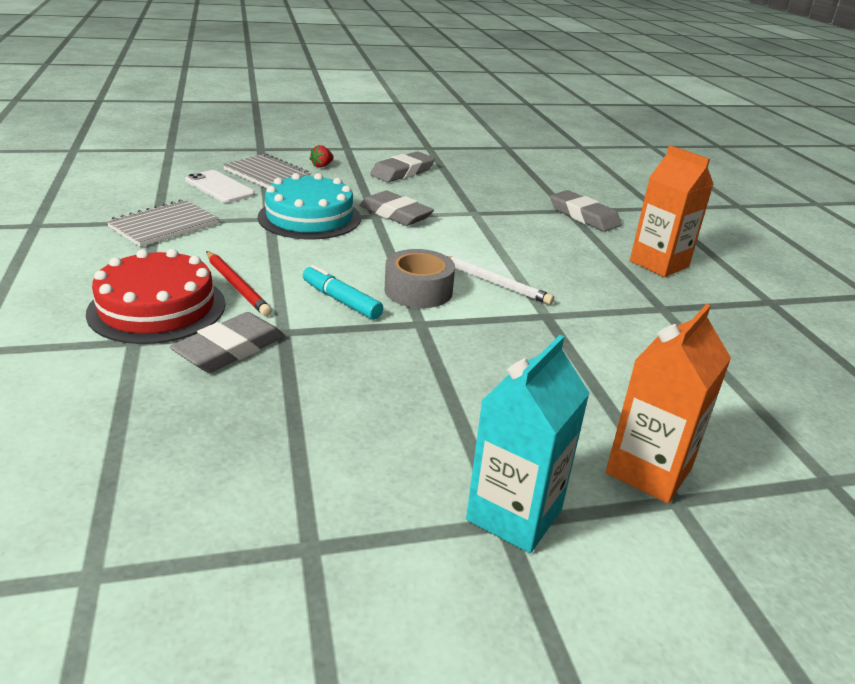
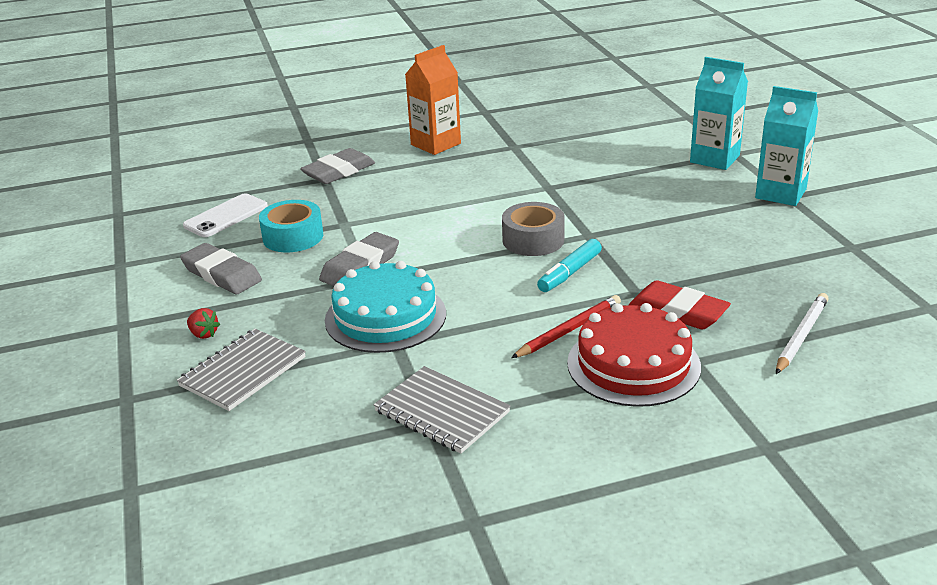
camera: 90 degrees left, 0 degrees up
(219, 187) = (301, 400): white phone -> white phone (226, 216)
(230, 349) = (678, 311): grey eraser -> red eraser
(455, 194) = (293, 237): none -> turquoise tape
(494, 282) = (501, 208): white pencil -> white pencil (801, 336)
(648, 471) = (714, 159): orange carton -> turquoise carton

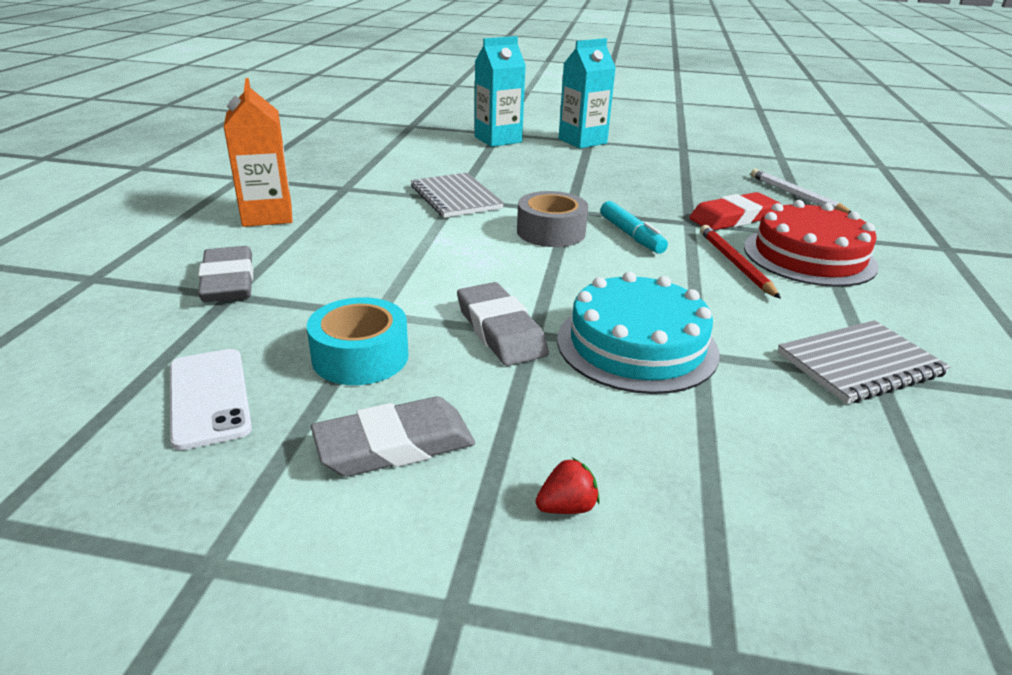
camera: 65 degrees left, 0 degrees up
(243, 372) = (704, 490): grey notebook -> grey notebook (455, 198)

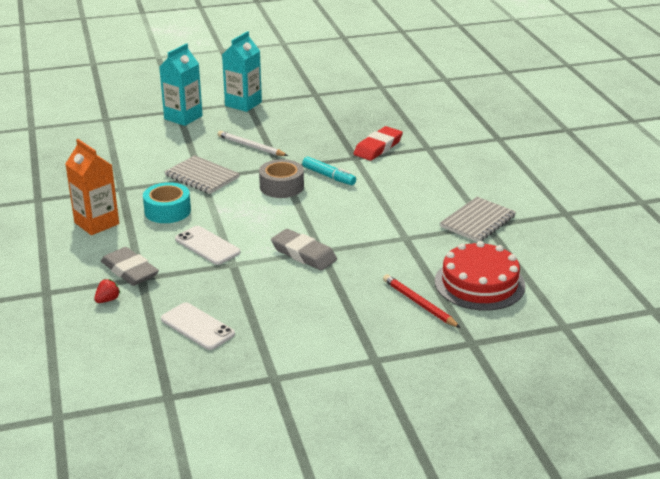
camera: 25 degrees left, 0 degrees up
(360, 357) = (248, 287): turquoise tape -> turquoise tape (167, 211)
(369, 278) = (207, 246): none -> white phone
(395, 445) = (303, 318): grey eraser -> none
(567, 507) = (391, 317): red strawberry -> red strawberry (107, 300)
(637, 345) = (374, 242): turquoise cake -> none
(735, 264) = (395, 180): red pencil -> red pencil (419, 303)
(796, 195) = (405, 119): white pencil -> white pencil (251, 146)
(809, 256) = (431, 164): red cake -> red cake (479, 283)

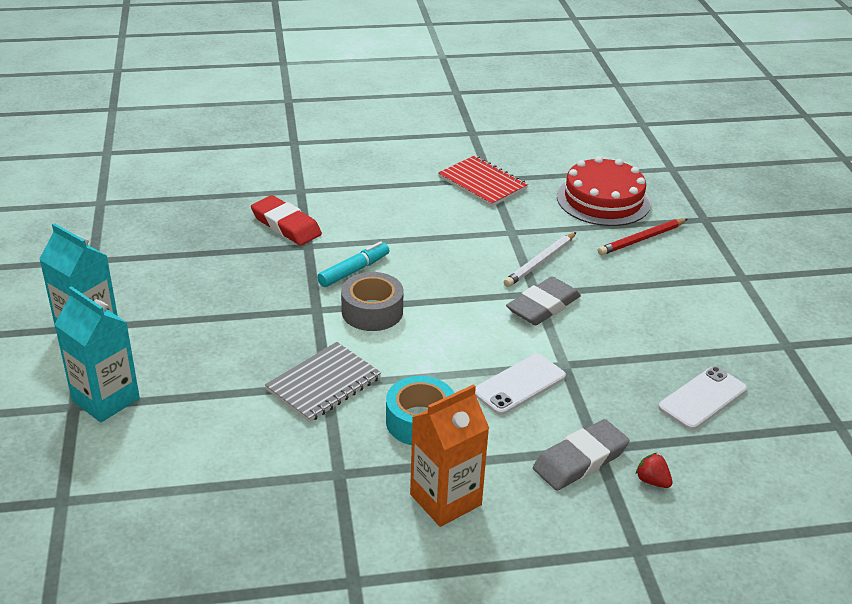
camera: 85 degrees left, 5 degrees up
(251, 146) = (242, 332): white pencil -> white pencil (540, 262)
(477, 221) = (482, 183): grey notebook -> red notebook

